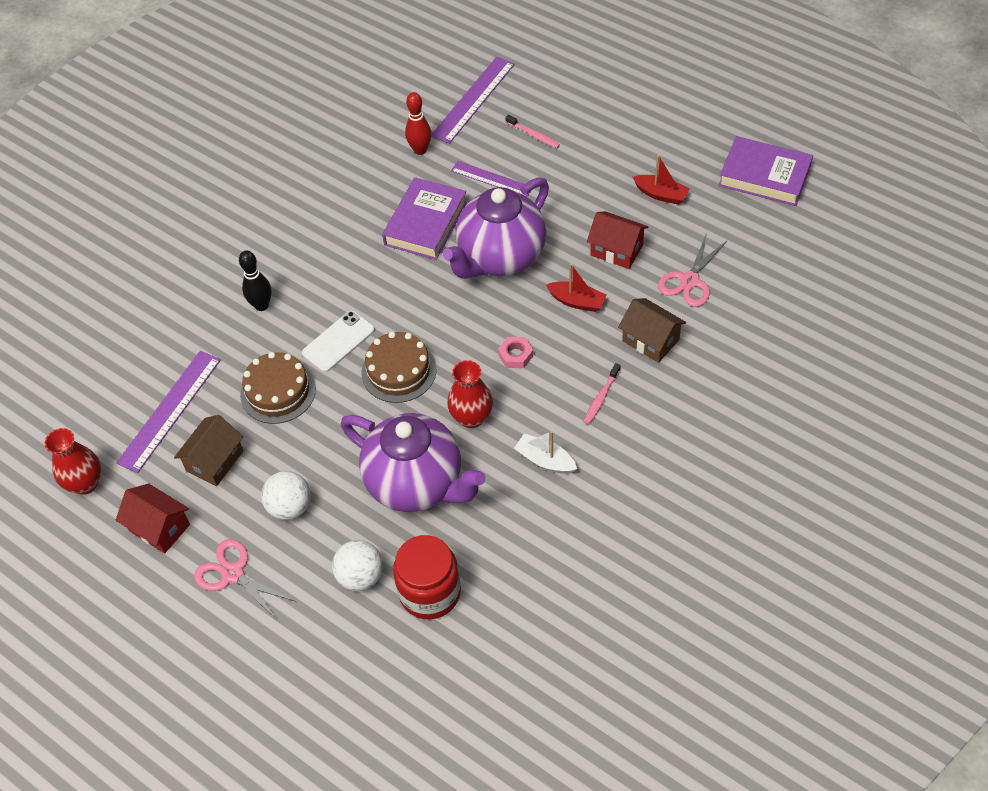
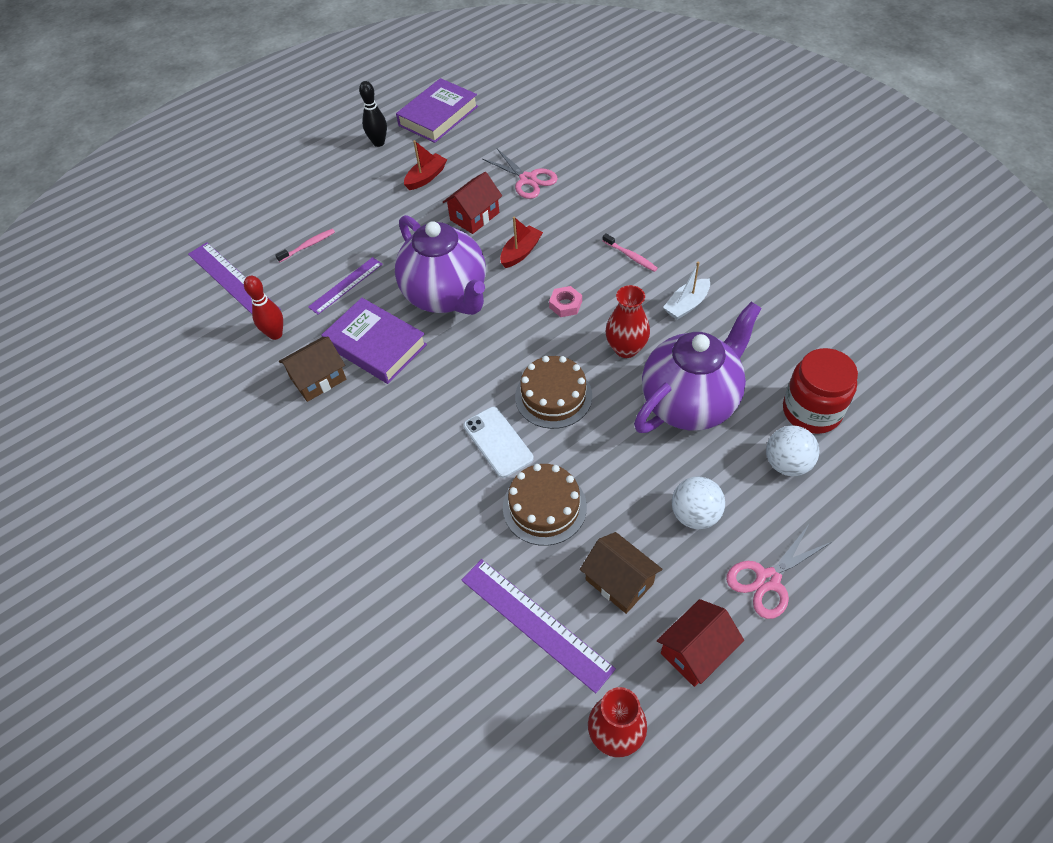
camera: 75 degrees left, 0 degrees up
(261, 305) = (420, 508): black bowling pin -> black bowling pin (379, 143)
(650, 340) = (581, 214): brown house -> brown house (318, 379)

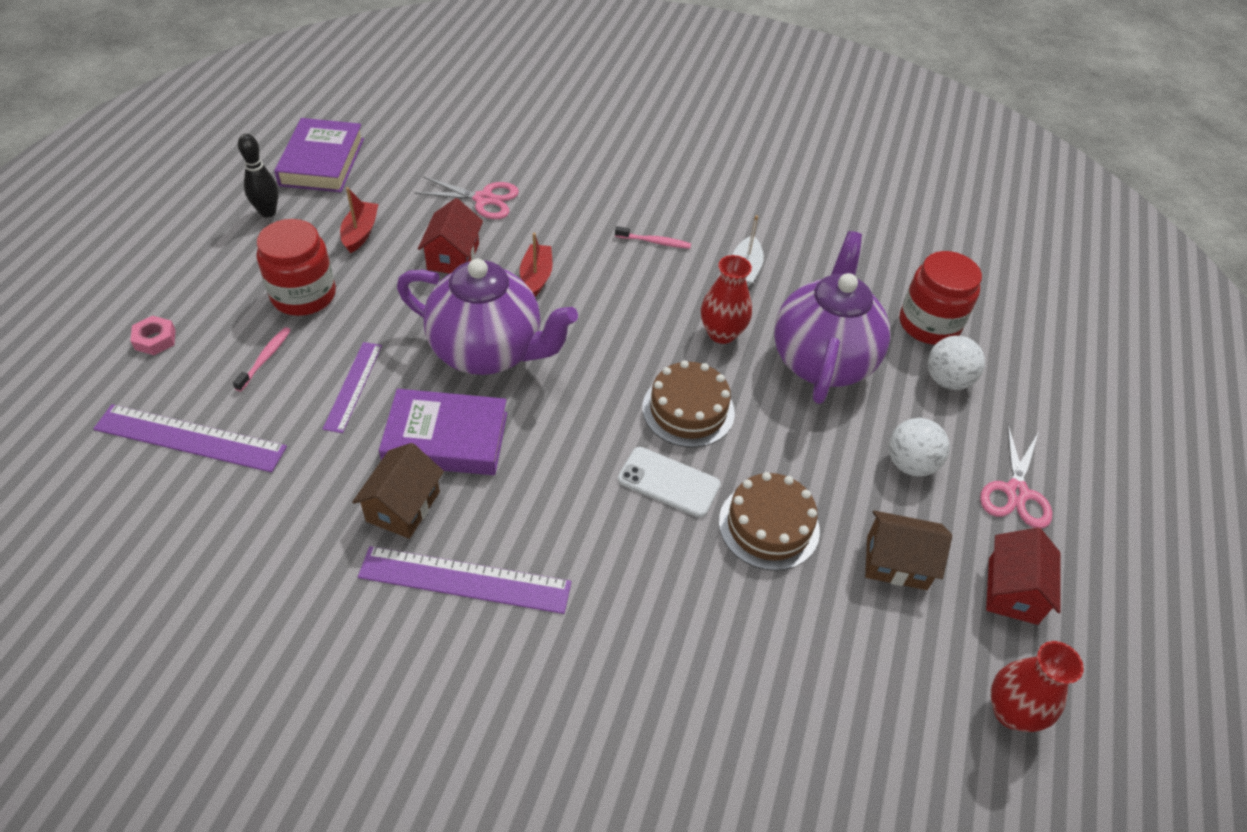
camera: 40 degrees left, 5 degrees down
(275, 334) = (303, 478): red bowling pin -> none
(360, 210) = (303, 295): none -> red jar
(536, 623) = (854, 647): purple ruler -> purple ruler (465, 579)
(565, 305) = (627, 313): pink nut -> pink nut (155, 339)

